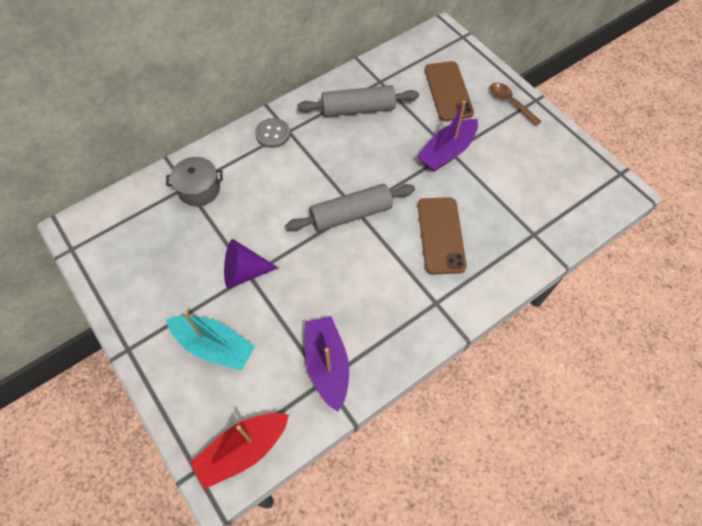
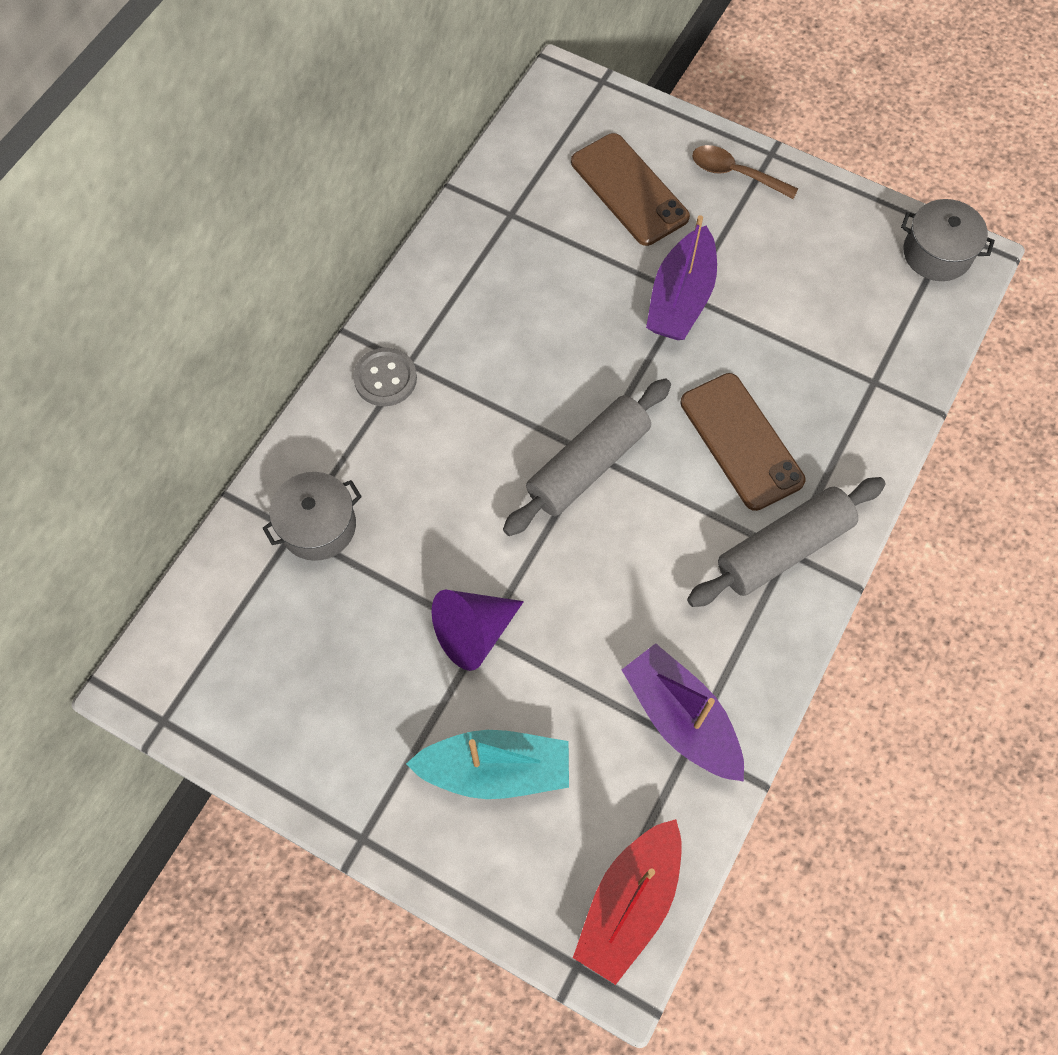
camera: 25 degrees left, 5 degrees up
(358, 109) = (501, 278): grey rolling pin -> grey rolling pin (783, 548)
(606, 182) = (937, 253): none -> grey pot

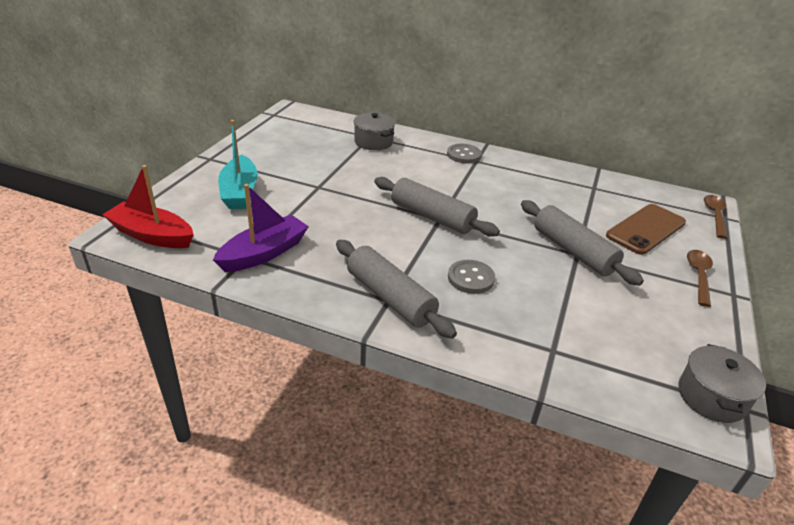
camera: 80 degrees right, 30 degrees down
(473, 632) = (319, 183): purple cone -> none
(597, 91) = (714, 216): none -> brown spoon
(681, 298) = (573, 251): purple boat -> grey rolling pin
(741, 441) = (470, 278): brown phone -> grey button

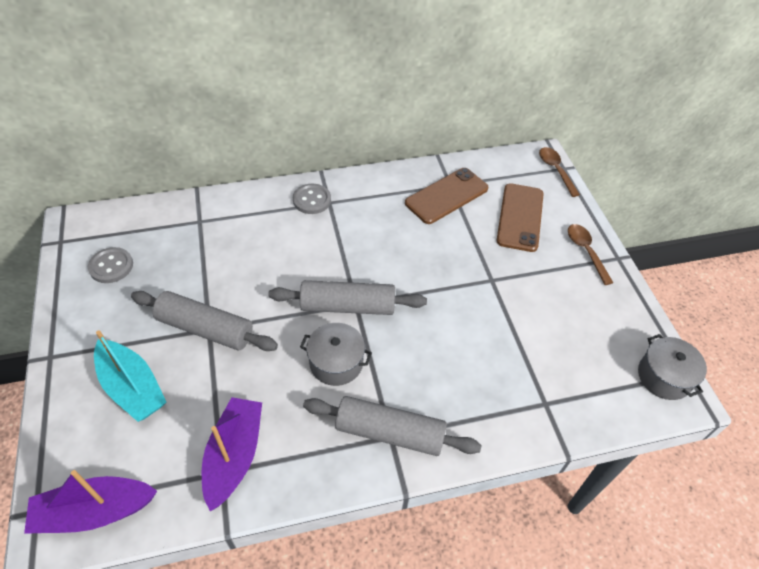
camera: 35 degrees left, 15 degrees up
(152, 235) = (94, 511): red boat -> purple boat
(373, 142) = (210, 228): grey pot -> grey pot (336, 362)
(470, 278) = (434, 364): grey button -> grey button (111, 266)
(573, 251) = (487, 279): grey rolling pin -> grey rolling pin (205, 328)
(584, 192) = (446, 196): none -> brown phone

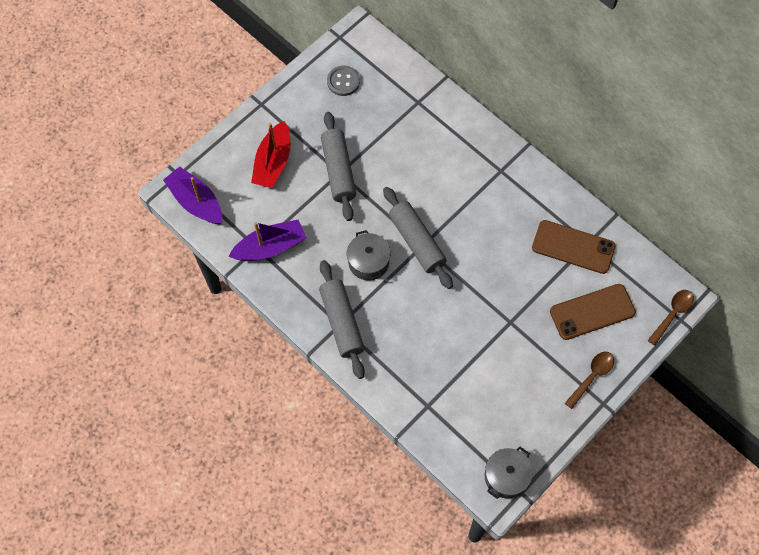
camera: 60 degrees right, 15 degrees up
(132, 387) = (273, 162): turquoise boat -> red boat
(312, 200) = (494, 158): grey button -> none

